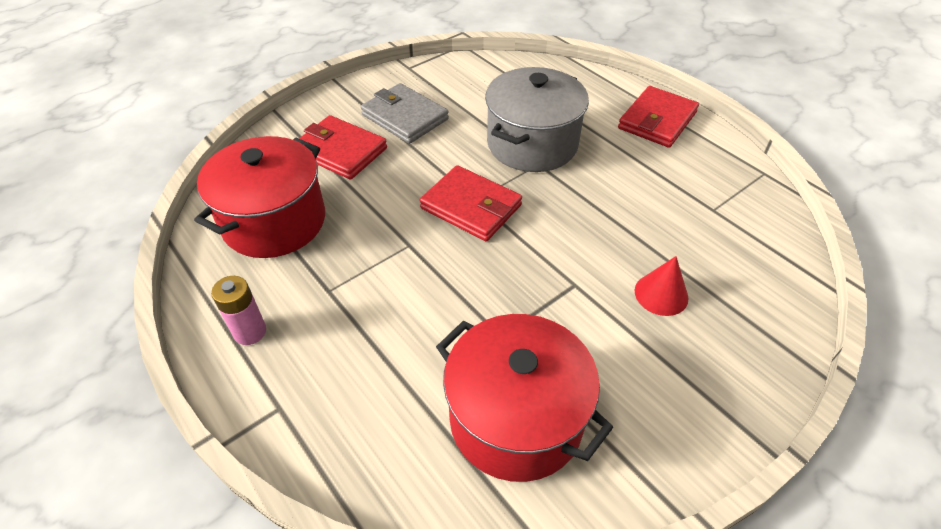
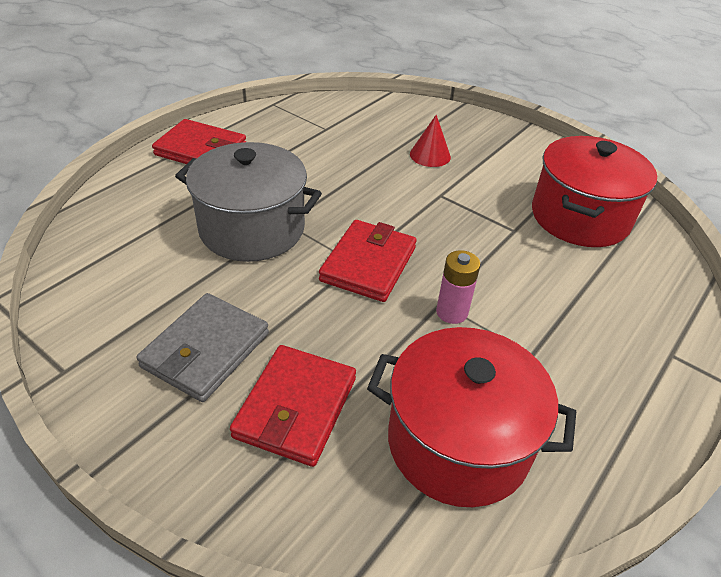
camera: 105 degrees left, 5 degrees down
(250, 332) = (619, 407): pink battery -> pink battery (452, 312)

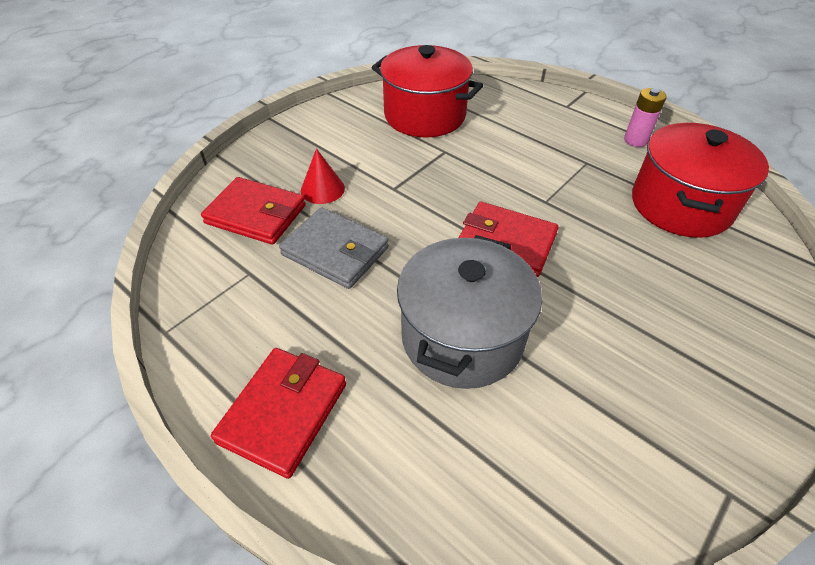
camera: 85 degrees left, 5 degrees up
(206, 350) = (653, 361): grey wallet -> grey wallet (335, 251)
(296, 407) = (690, 291): red wallet -> red wallet (256, 214)
(452, 312) = (555, 196): pink battery -> pink battery (635, 140)

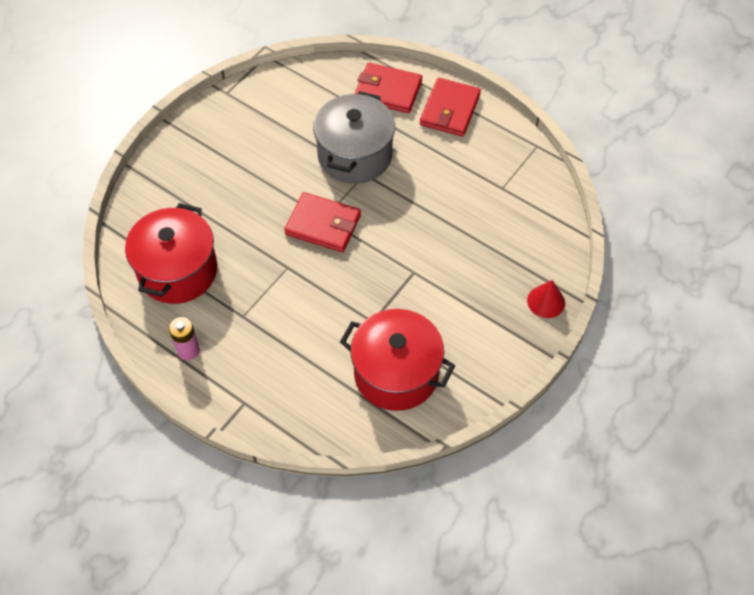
camera: 175 degrees right, 10 degrees up
(256, 214) = (518, 237): red wallet -> red wallet (388, 91)
(322, 189) = (473, 266): red cone -> red cone (546, 301)
(335, 251) = (447, 209): grey wallet -> none

